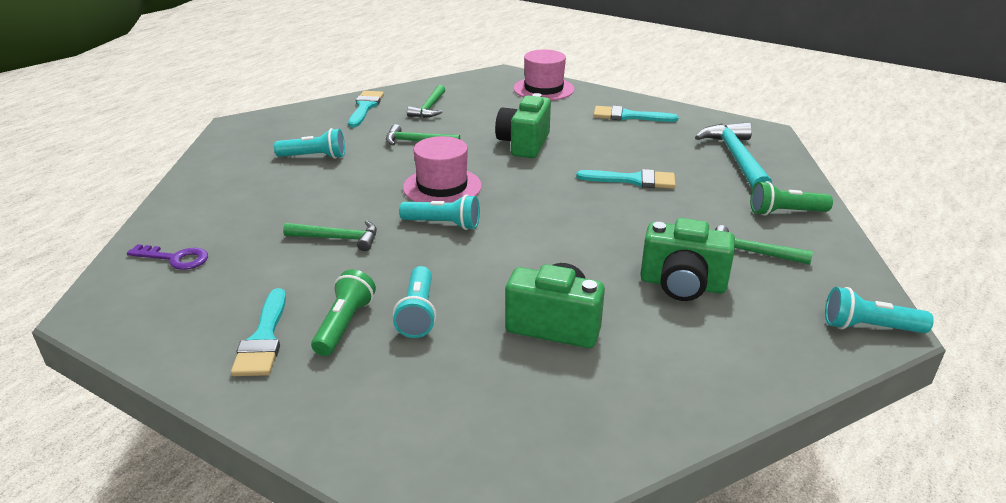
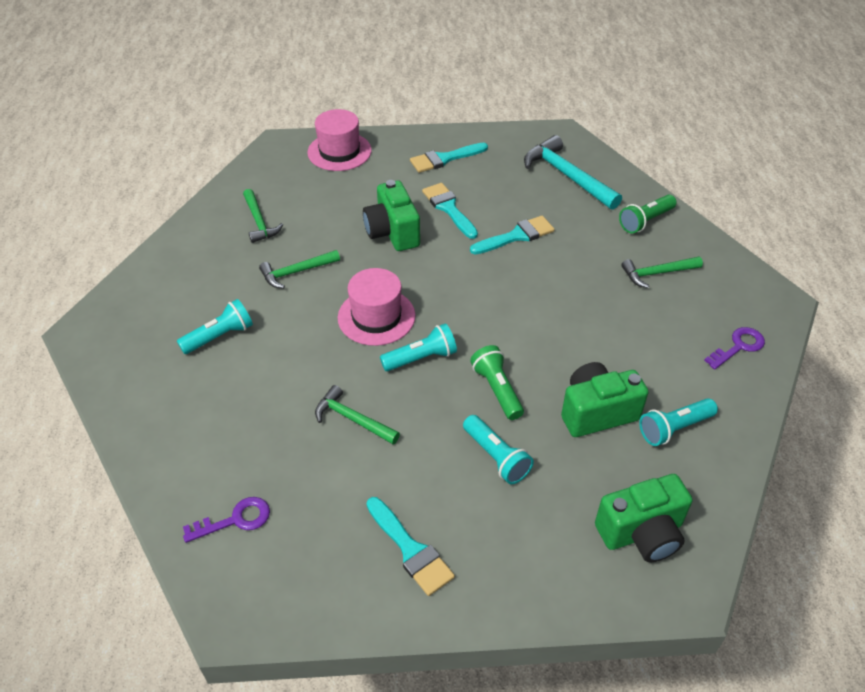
camera: 35 degrees left, 15 degrees up
(338, 238) = (352, 419): green hammer -> green hammer turned 120 degrees counterclockwise
(344, 324) = (455, 499): green flashlight -> green flashlight (497, 389)
(365, 107) = (194, 248): turquoise brush -> turquoise brush (449, 209)
(682, 285) = (641, 328): green camera -> green camera (641, 533)
(783, 342) = (738, 346): none -> purple key
(869, 327) = (771, 306): turquoise flashlight -> turquoise flashlight (674, 428)

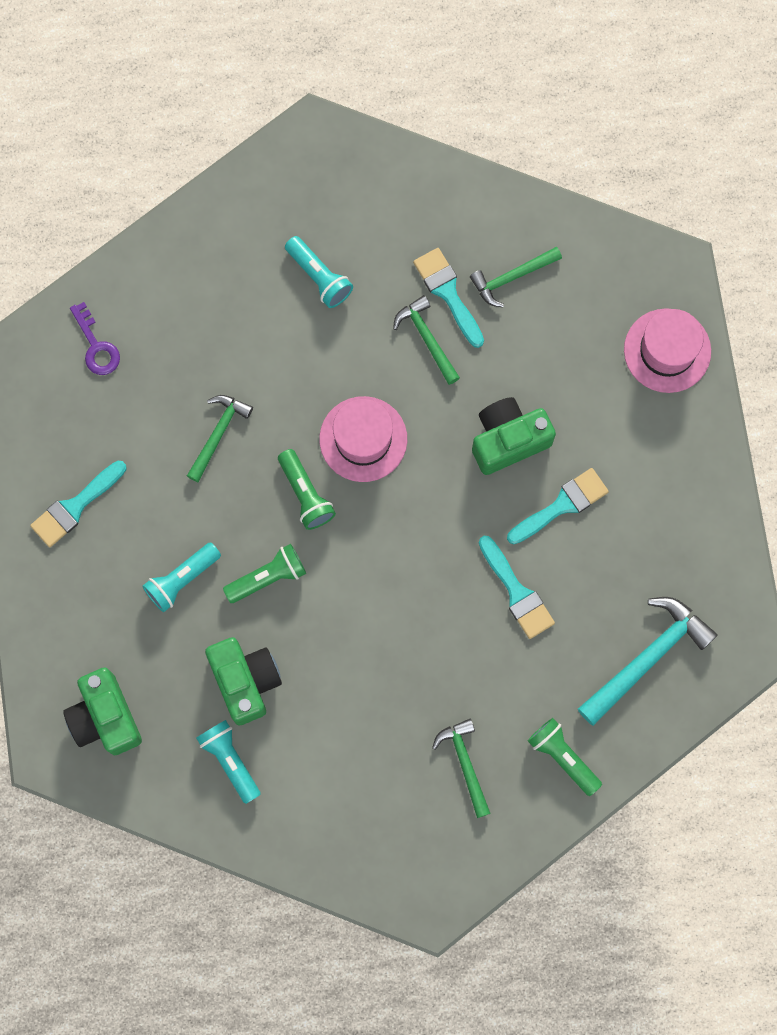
camera: 85 degrees right, 30 degrees up
(421, 358) = (305, 494): turquoise flashlight -> green flashlight
(445, 159) = (667, 492): turquoise brush -> turquoise brush (448, 293)
(738, 346) = (351, 845): purple key -> none

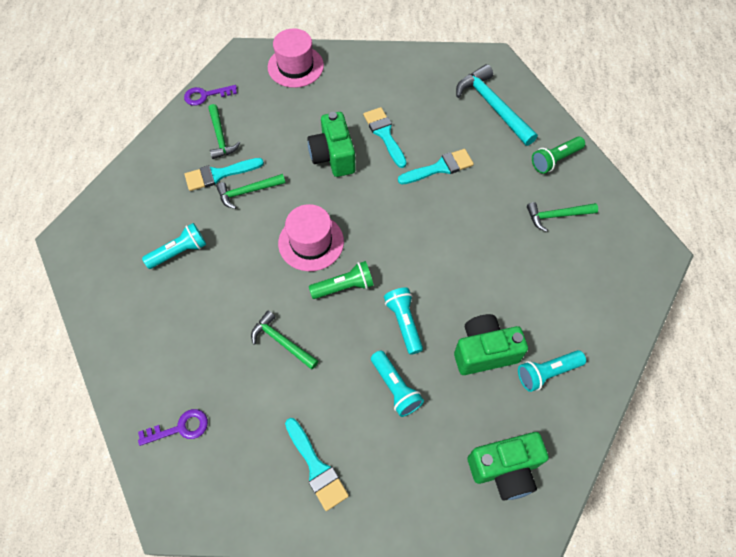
camera: 80 degrees left, 15 degrees down
(268, 577) = (404, 322): green flashlight -> turquoise flashlight
(583, 236) = (206, 95): none -> purple key

